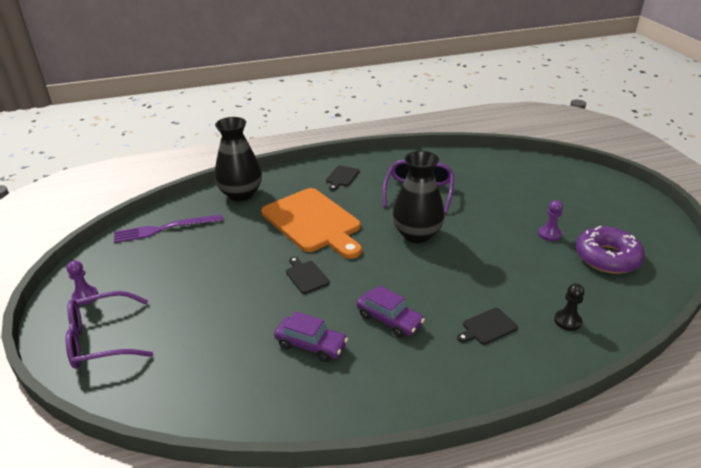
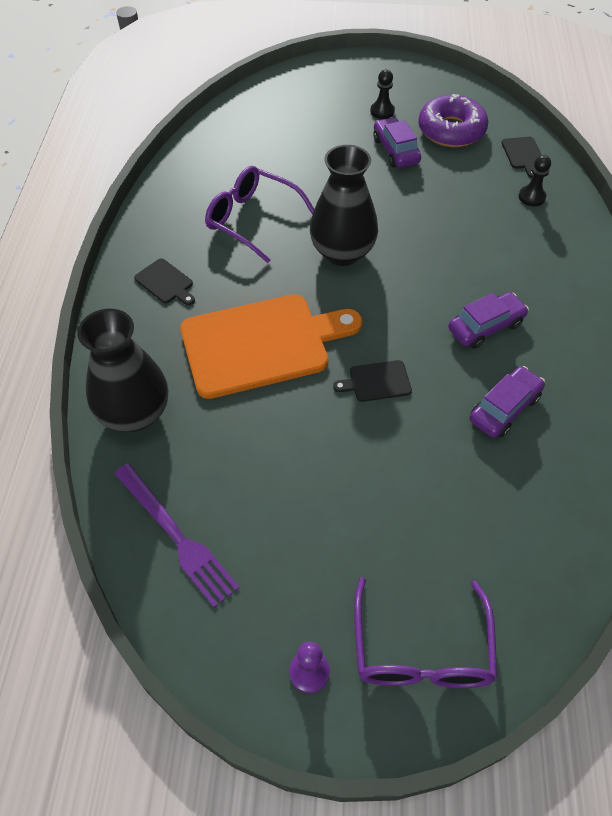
camera: 70 degrees left, 20 degrees up
(165, 229) = (176, 536): purple fork -> purple fork turned 45 degrees counterclockwise
(487, 327) = (522, 254): black cutting board -> black cutting board (523, 155)
(549, 234) = (395, 151): purple pawn -> purple car
(590, 218) = (382, 111): none -> black pawn

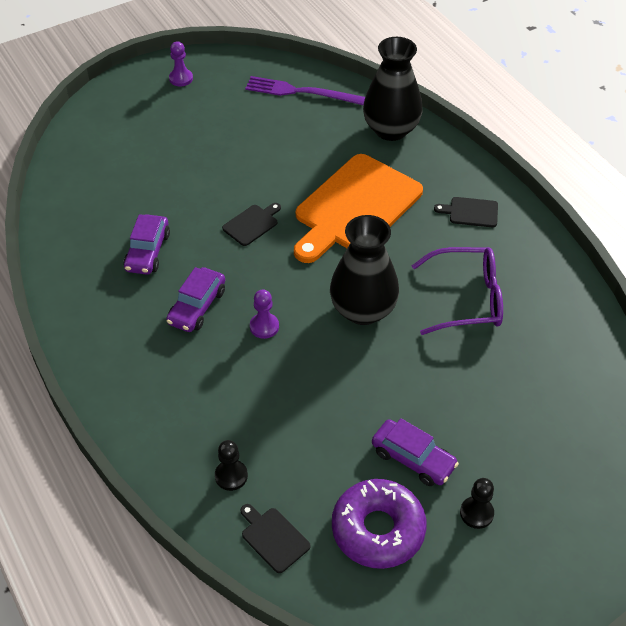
camera: 145 degrees right, 5 degrees down
(421, 650) = (128, 110): purple glasses -> none
(436, 280) = (264, 326): none -> purple pawn

